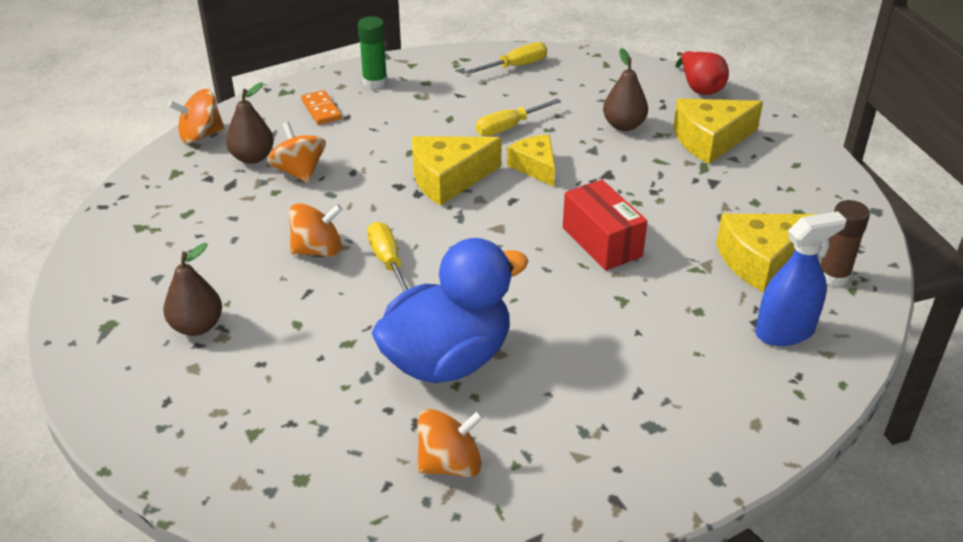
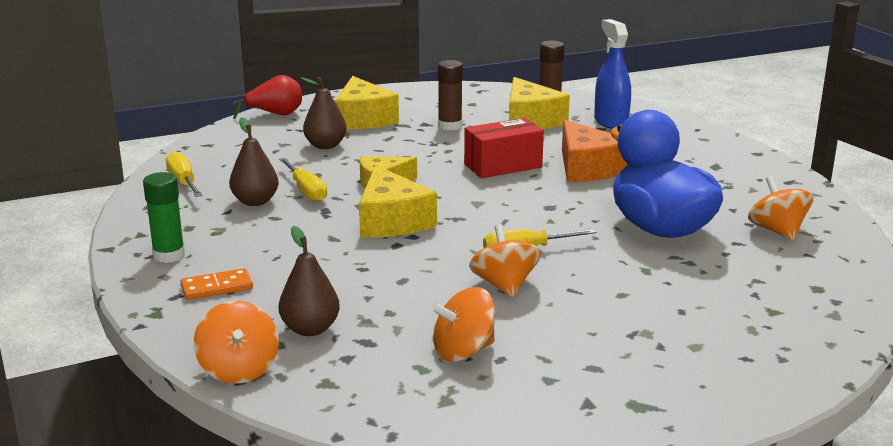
camera: 85 degrees left, 15 degrees down
(197, 326) = (632, 348): brown pear -> brown pear (255, 201)
(299, 172) = (352, 298): orange spinning top -> orange spinning top (463, 351)
(612, 307) = (587, 168): none -> orange cheese
(713, 199) = (450, 126): none -> brown glue stick

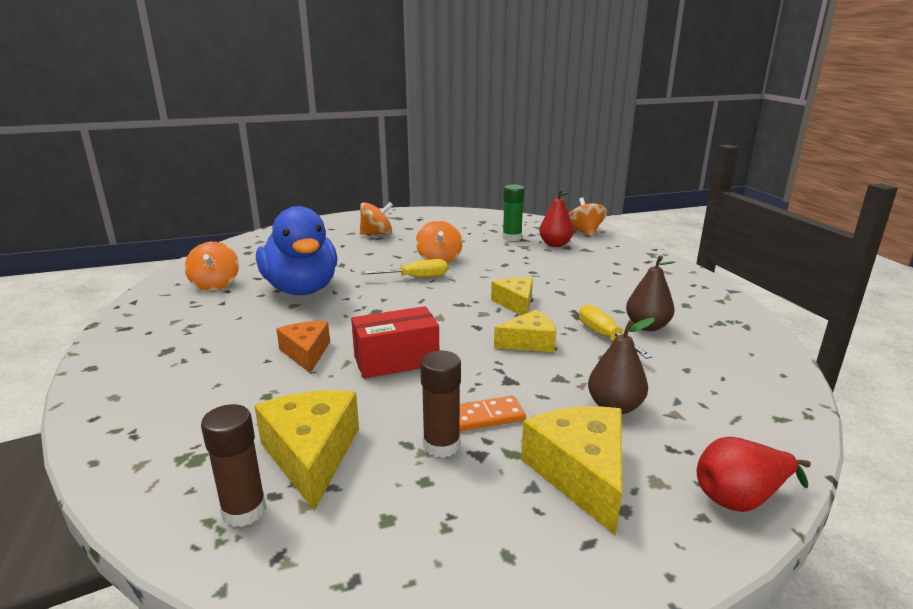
camera: 175 degrees left, 0 degrees up
(169, 255) = (678, 284): green glue stick -> green glue stick (512, 238)
(183, 182) = (743, 353): yellow screwdriver -> none
(217, 287) = (625, 264): orange domino -> orange domino (487, 416)
(310, 329) = (555, 244): brown pear -> red pear
(391, 221) = (516, 303): yellow cheese -> yellow cheese, size x0.66
(463, 351) = (471, 234): orange spinning top -> orange spinning top (377, 234)
(587, 168) = (306, 353): orange cheese -> orange cheese, size x0.66
(611, 122) = (194, 442): blue spray bottle -> none

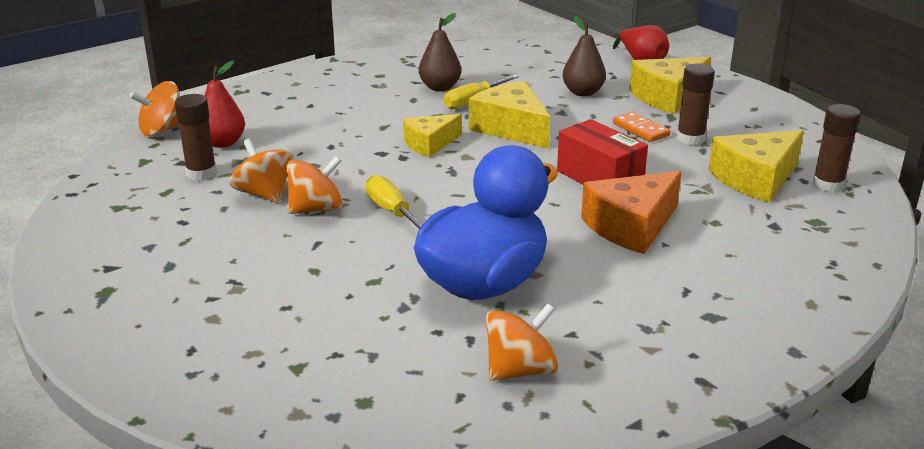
camera: 110 degrees left, 5 degrees up
(306, 353) = (631, 226): orange cheese -> orange cheese, size x1.52
(377, 234) = (213, 288): orange spinning top -> orange spinning top (264, 194)
(512, 238) = (201, 173): green glue stick -> brown glue stick
(529, 342) = (511, 128): yellow cheese -> yellow cheese, size x1.52

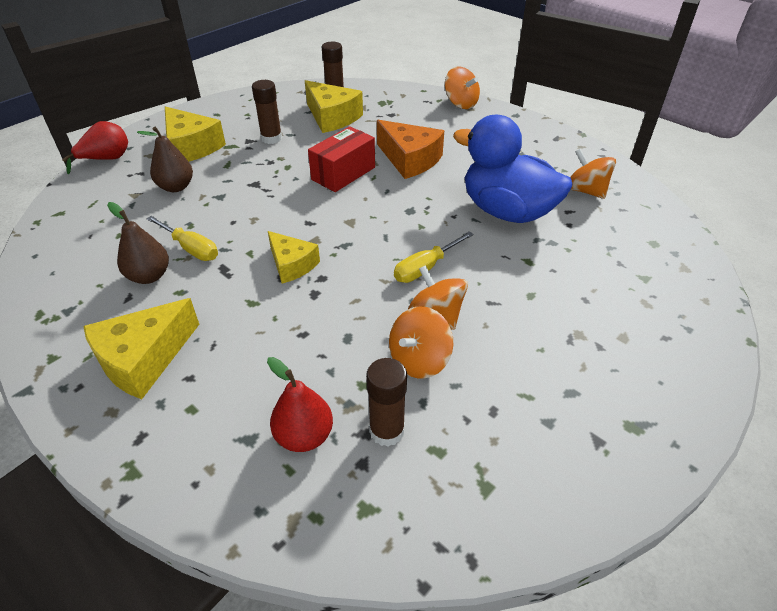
camera: 100 degrees left, 15 degrees up
(162, 130) = (268, 525): orange spinning top -> orange spinning top (460, 104)
(511, 128) = (255, 220): yellow cheese -> yellow cheese (143, 359)
(640, 129) = (256, 158): orange domino -> none

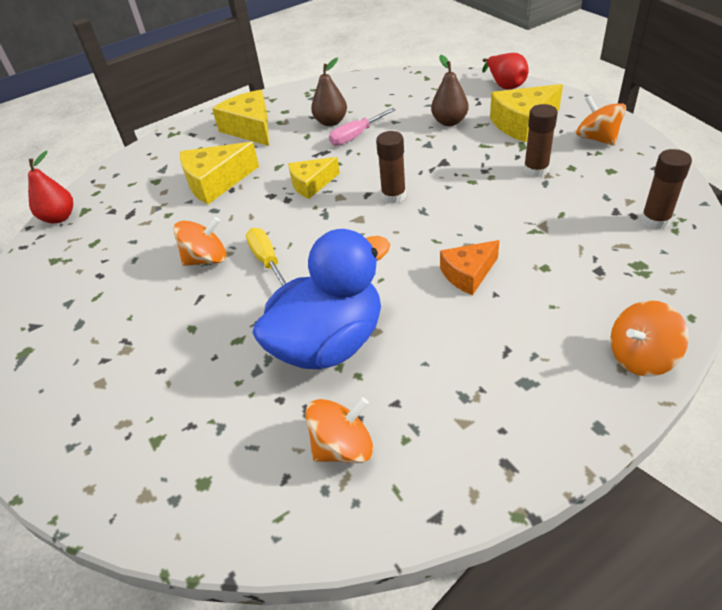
camera: 110 degrees right, 0 degrees up
(191, 249) = (355, 136): yellow screwdriver -> pink screwdriver
(304, 436) = (148, 189): red pear -> red pear (59, 218)
(332, 117) = (588, 215): yellow cheese -> yellow cheese (216, 182)
(343, 173) = (449, 218): red box -> none
(387, 431) = (125, 222): brown glue stick -> brown glue stick (393, 196)
(409, 160) = (468, 274): orange cheese -> orange cheese, size x0.66
(419, 360) = (169, 243): orange spinning top -> orange spinning top (597, 138)

